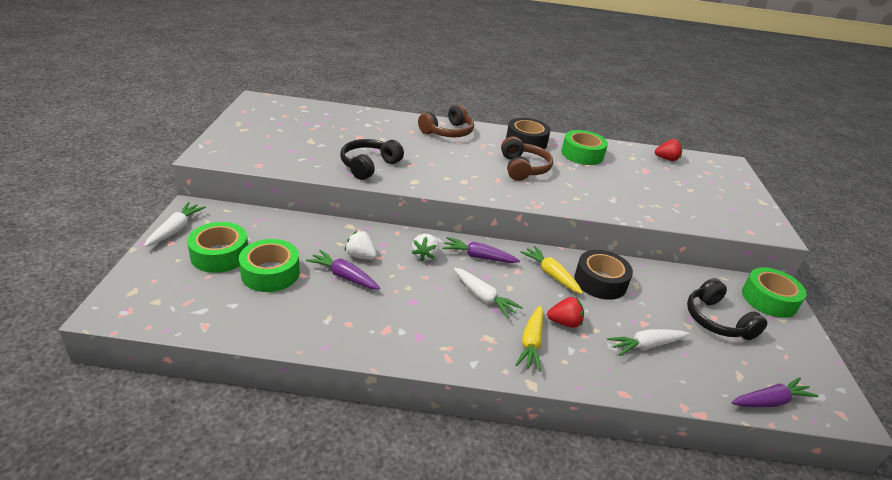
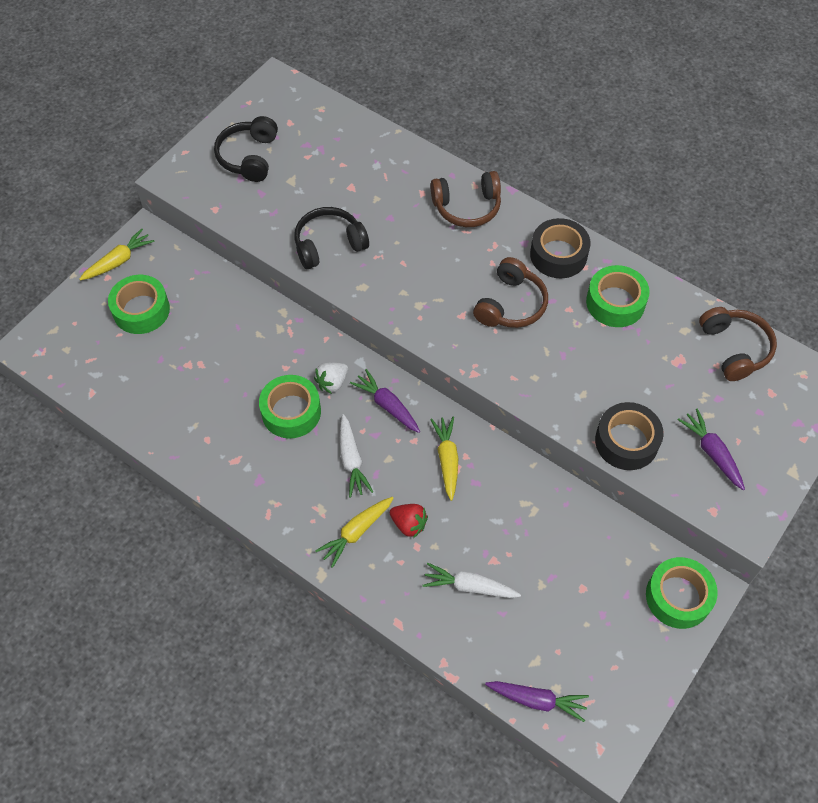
camera: 35 degrees right, 25 degrees up
(176, 229) = (119, 261): white carrot -> yellow carrot
(270, 273) = (173, 351): green tape -> green tape (291, 412)
(344, 276) = (236, 380): purple carrot -> purple carrot (711, 452)
(361, 256) = (268, 359): white strawberry -> none
(600, 281) = (494, 491): black tape -> black tape (626, 441)
(666, 159) = (734, 349): red strawberry -> brown headphones
(717, 320) = (581, 594): black headphones -> black headphones (249, 157)

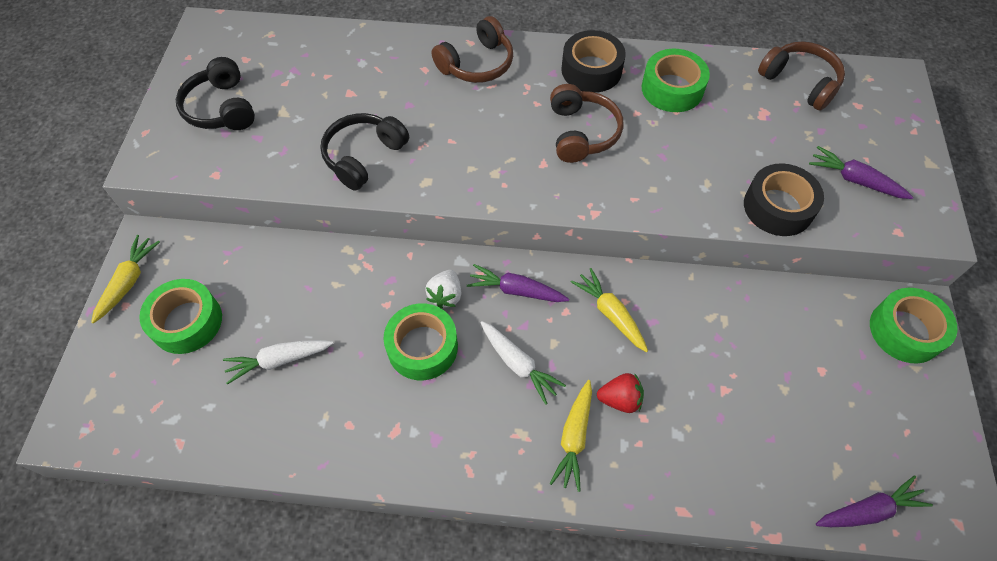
camera: 30 degrees left, 0 degrees up
(469, 586) = (721, 430): white carrot -> white carrot (278, 360)

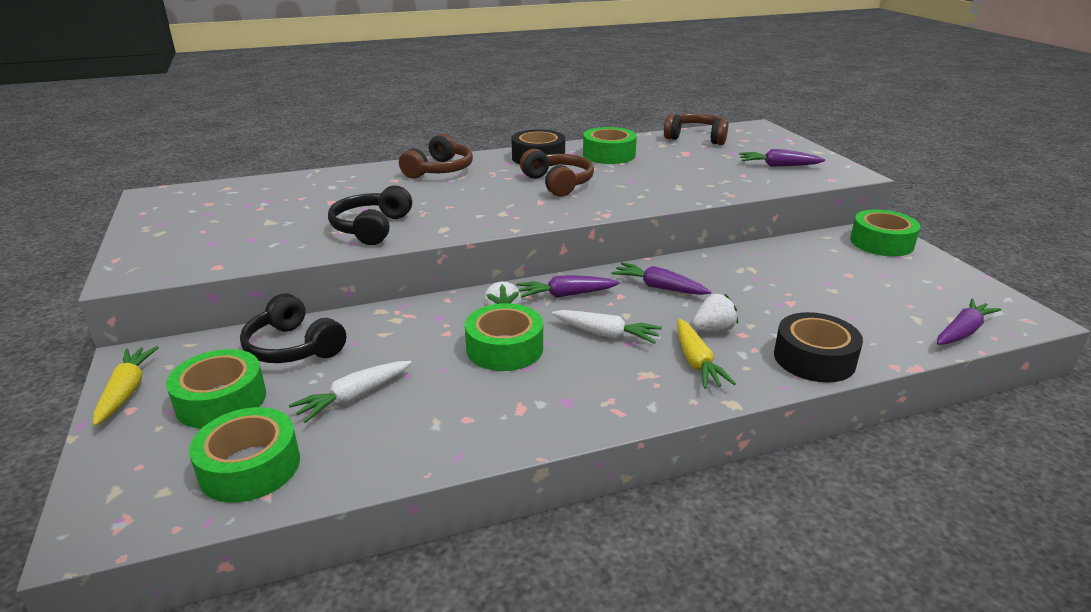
camera: 25 degrees left, 30 degrees down
(180, 409) = (250, 467): none -> green tape
(221, 108) = (199, 231): black headphones -> black headphones (293, 347)
(610, 313) = (659, 287): yellow carrot -> purple carrot
(620, 399) = (713, 329): red strawberry -> white strawberry
(778, 207) = (740, 185): black tape -> black tape (814, 358)

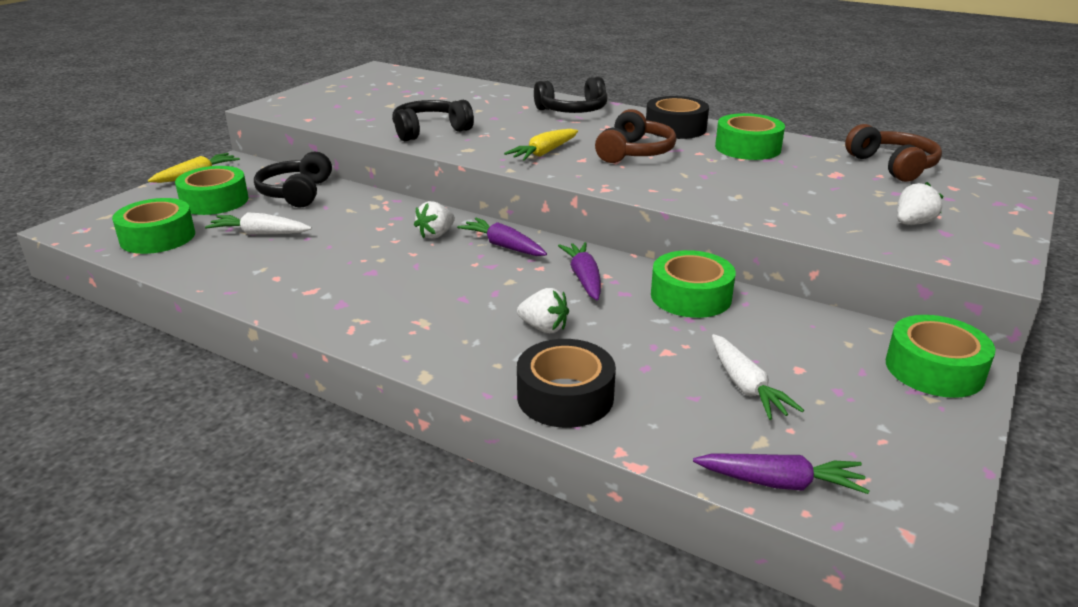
camera: 50 degrees right, 0 degrees up
(439, 170) = (573, 111): brown headphones -> black headphones
(504, 348) = (385, 255): green tape -> green tape (691, 296)
(606, 334) = (463, 284): white carrot -> white carrot (746, 387)
(696, 362) = (472, 338): yellow carrot -> yellow carrot (544, 153)
(778, 166) = (912, 223): purple carrot -> white strawberry

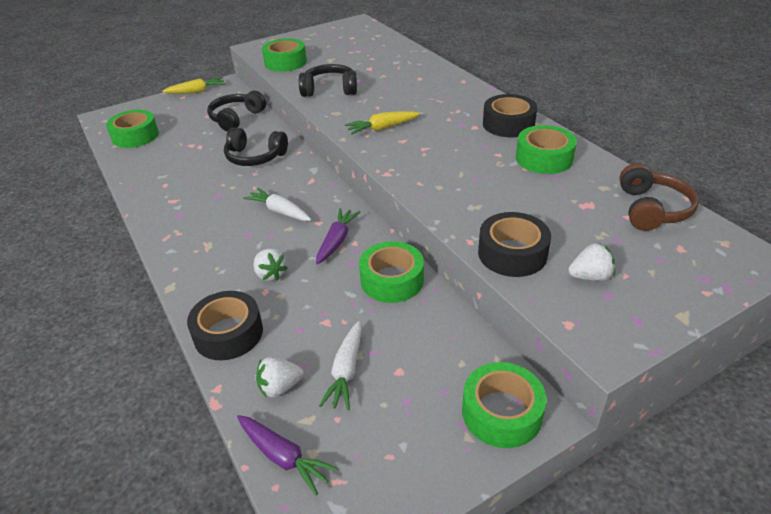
camera: 30 degrees right, 10 degrees up
(215, 201) = (187, 114): green tape -> green tape (285, 62)
(259, 233) = (187, 147): white carrot -> white carrot (279, 211)
(436, 235) = (282, 175): white strawberry -> white strawberry (280, 387)
(503, 246) = (314, 197): purple carrot -> none
(573, 111) = (449, 89): black headphones -> black headphones (255, 157)
(634, 152) = (448, 142): brown headphones -> none
(823, 223) = (512, 253): none -> black tape

